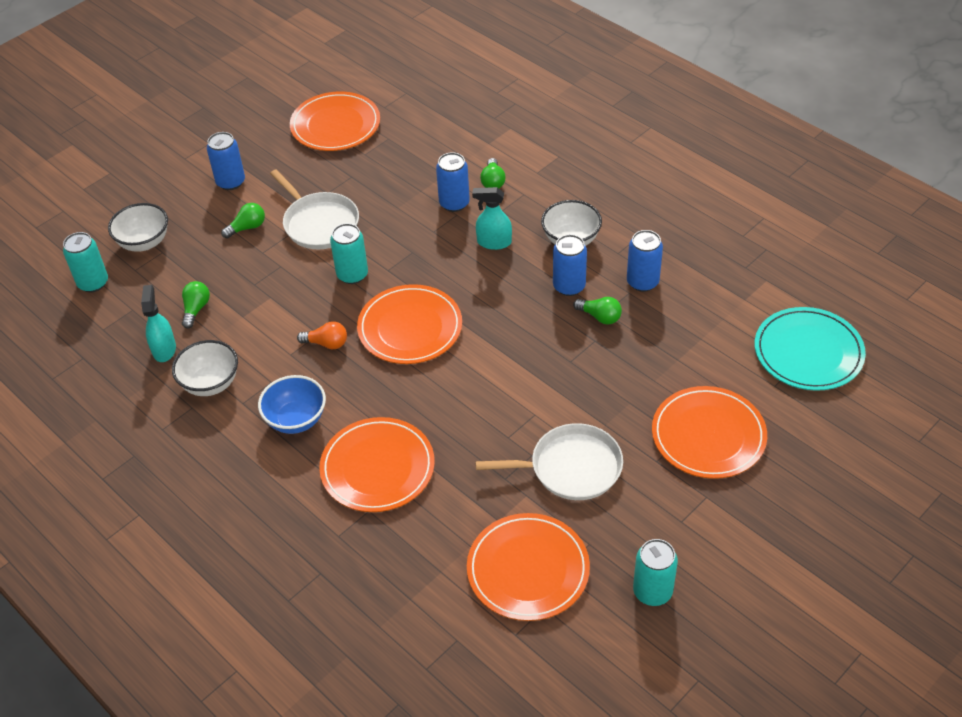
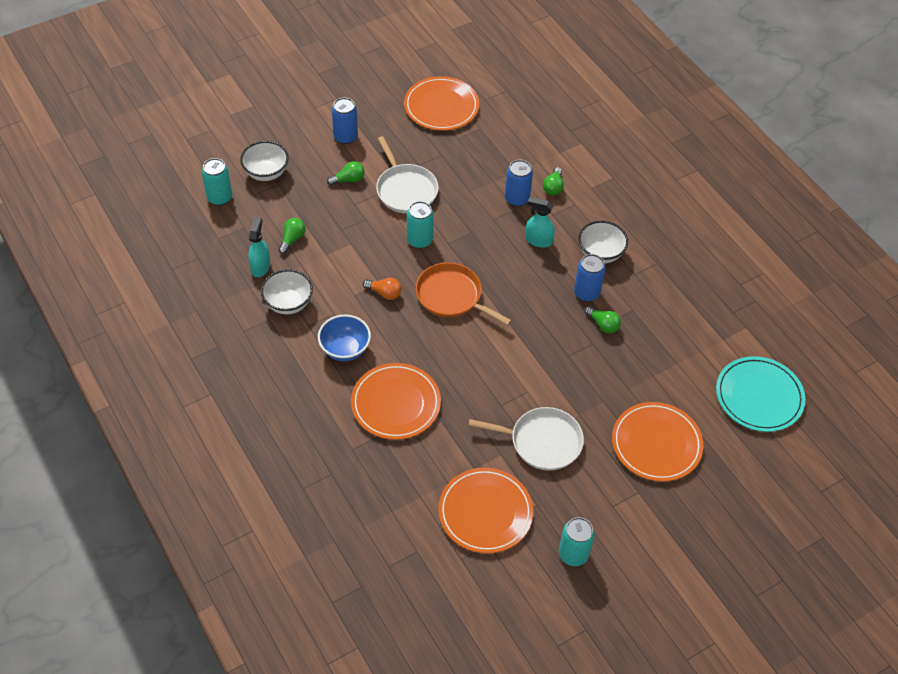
camera: 10 degrees right, 5 degrees up
(410, 328) = (452, 296): orange plate -> orange pan
(642, 282) = (646, 304): blue can -> none

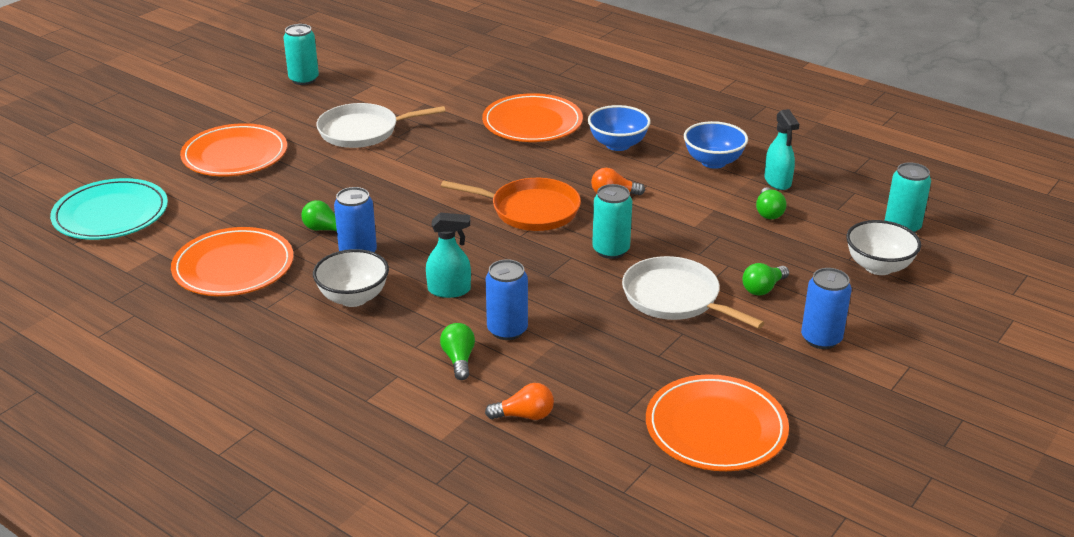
camera: 160 degrees right, 20 degrees down
(288, 303) = (713, 162): white bowl -> blue bowl
(485, 512) = (398, 83): orange plate -> orange plate (233, 267)
(533, 142) = (524, 415): none -> orange light bulb

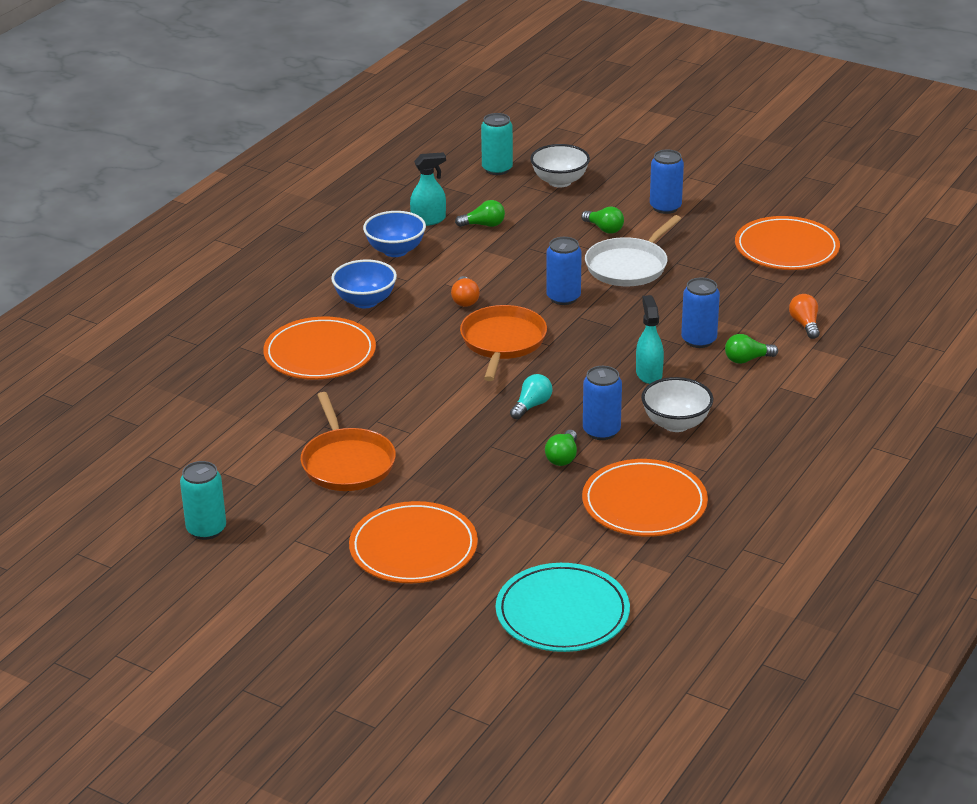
camera: 95 degrees left, 0 degrees up
(363, 131) = (347, 463): white pan -> orange pan
(415, 219) = (532, 405): none -> turquoise light bulb
(611, 250) = (563, 297): turquoise can -> blue can

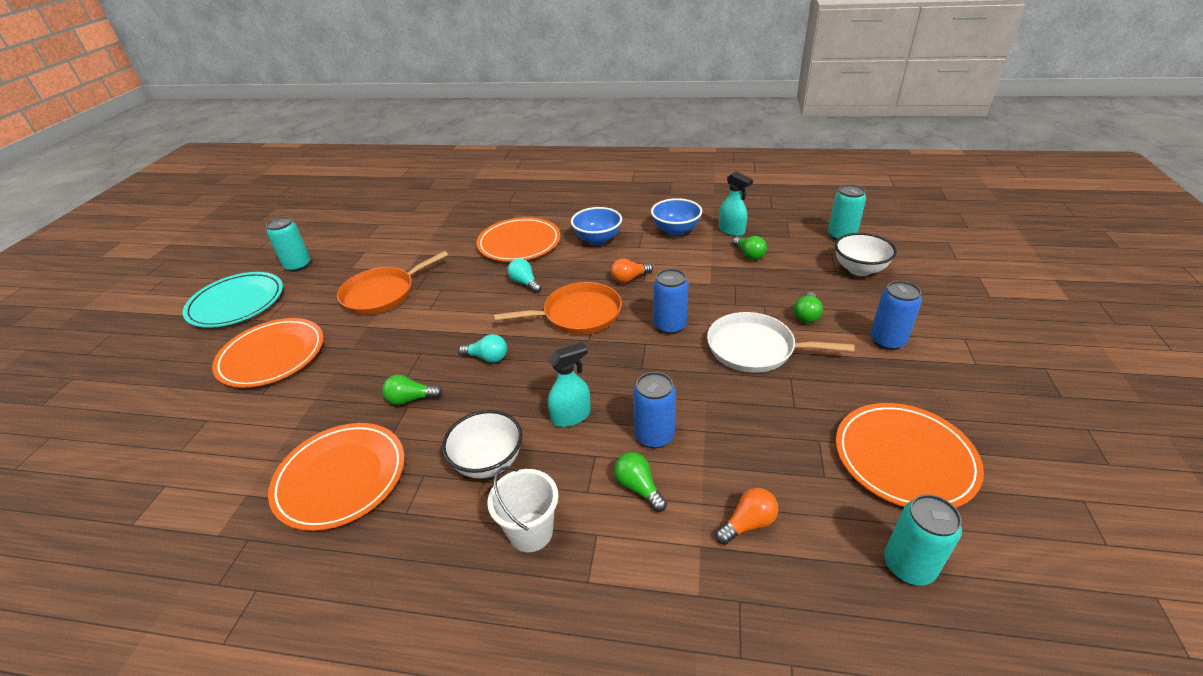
camera: 70 degrees right, 5 degrees up
(414, 363) = (525, 283): none -> turquoise light bulb
(562, 613) = (164, 469): turquoise plate -> turquoise plate (236, 303)
(601, 431) = (459, 412): blue can -> none
(760, 414) = (531, 532): none -> white bucket
(867, 280) = (908, 566): none -> turquoise can

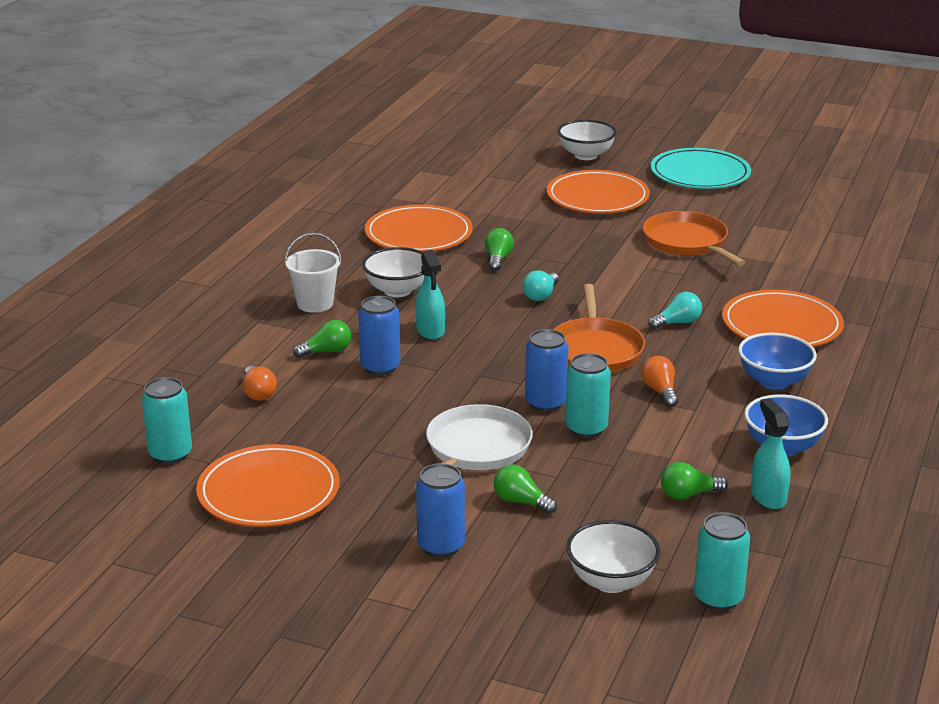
camera: 100 degrees right, 10 degrees down
(155, 379) = (586, 155): none -> white bowl
(298, 266) = (768, 196): turquoise can -> turquoise can (586, 428)
(732, 230) = (768, 496): turquoise spray bottle -> turquoise spray bottle turned 105 degrees clockwise

